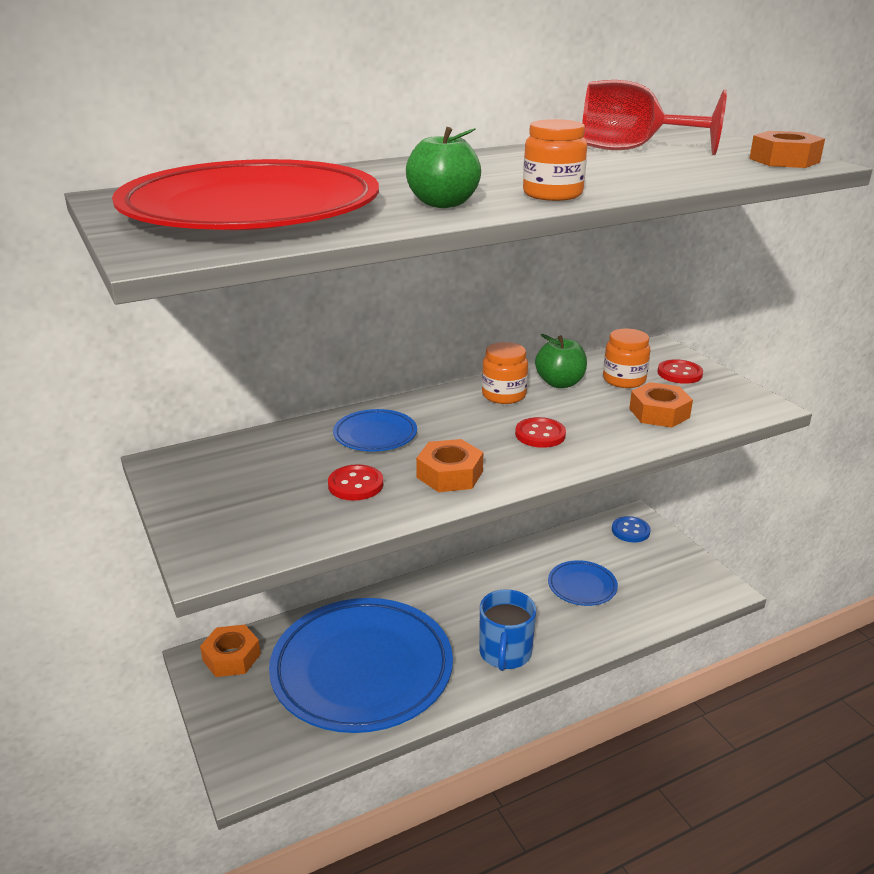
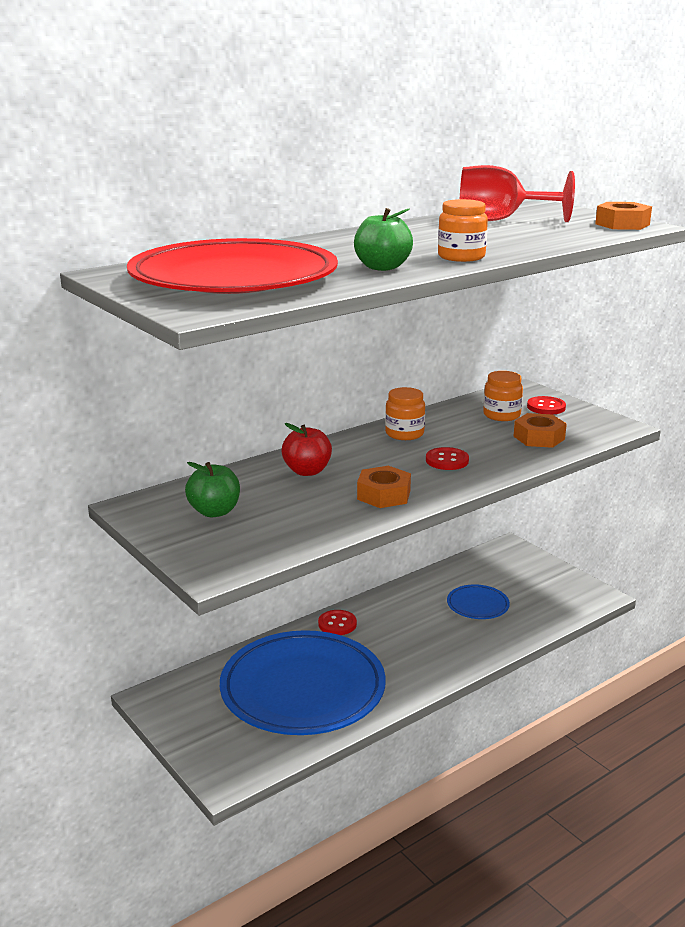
camera: 10 degrees left, 5 degrees down
(231, 657) = (179, 693): orange nut -> none
(355, 485) = (308, 508): red button -> red button (337, 624)
(375, 435) = (307, 471): blue plate -> red apple
(505, 653) = (425, 663): blue mug -> none
(560, 383) = (448, 421): green apple -> green apple (214, 512)
(630, 531) = (508, 558): blue button -> none

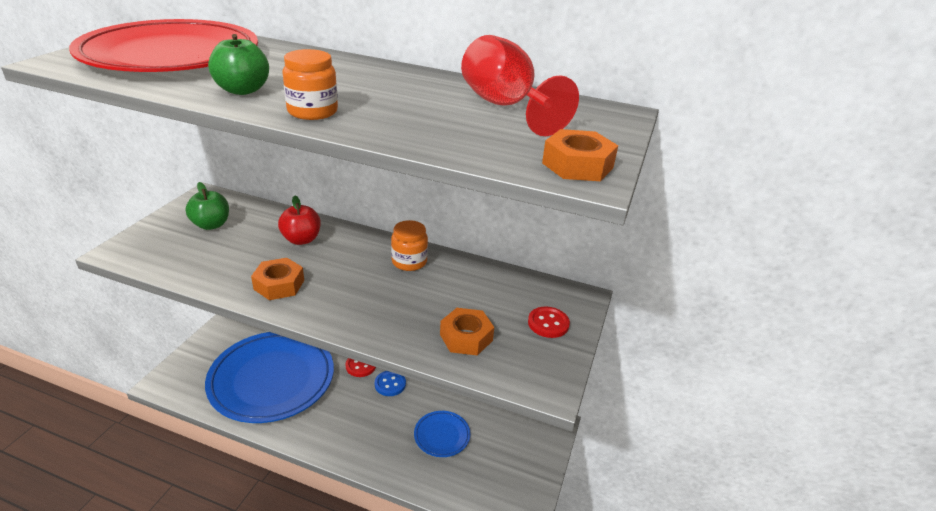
camera: 55 degrees right, 10 degrees up
(382, 614) = (390, 384): none -> blue button
(447, 460) = (369, 298): red button -> none
(501, 415) = (500, 301): orange jar -> none

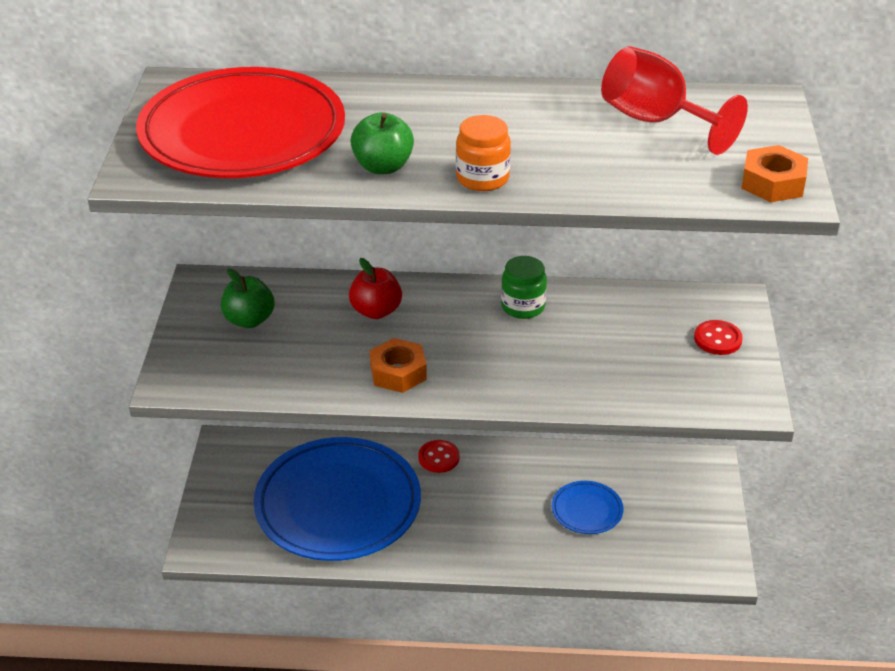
camera: 15 degrees left, 5 degrees up
(390, 384) = (489, 469): blue button -> none
(409, 262) = (523, 306): orange jar -> green jar
(466, 337) = (642, 377): orange nut -> none

